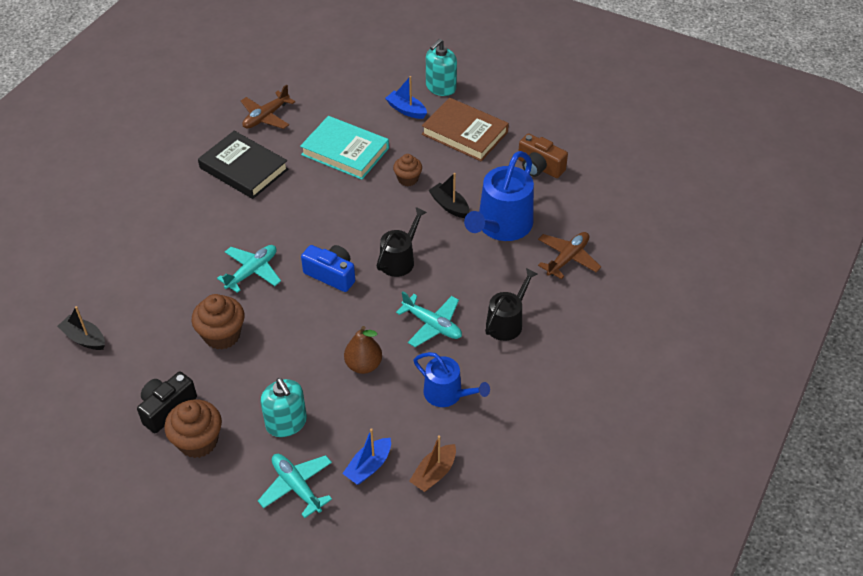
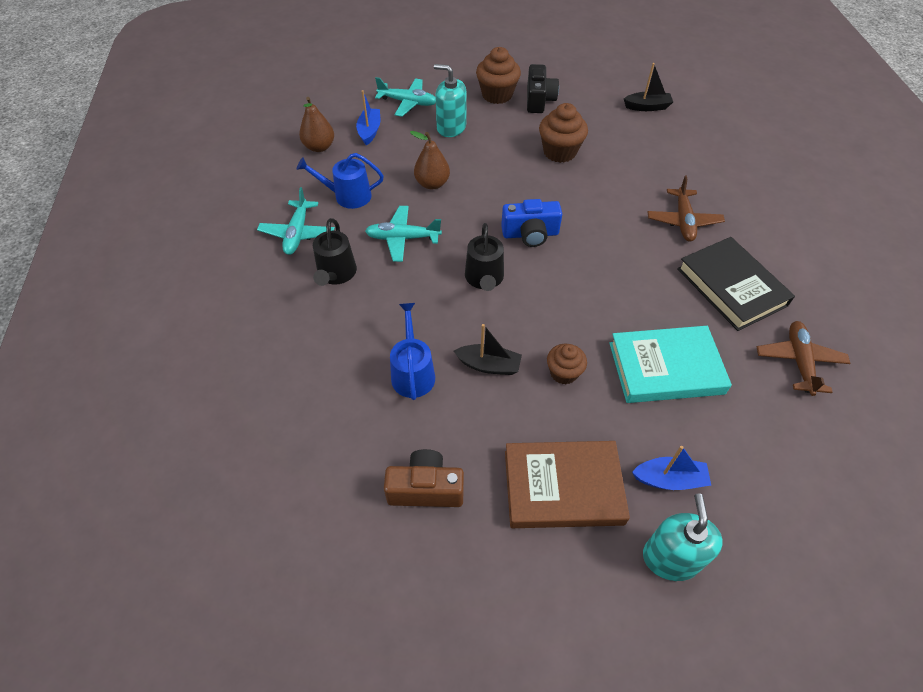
camera: 145 degrees right, 5 degrees up
(243, 169) = (731, 287): black book -> black book turned 60 degrees clockwise
(252, 272) = (596, 203): turquoise plane -> turquoise plane (298, 233)
(434, 473) = (319, 147): brown boat -> brown pear
(501, 226) = (412, 373): blue watering can -> blue watering can, size x0.61
(567, 258) = (313, 373): brown plane -> brown plane (683, 221)

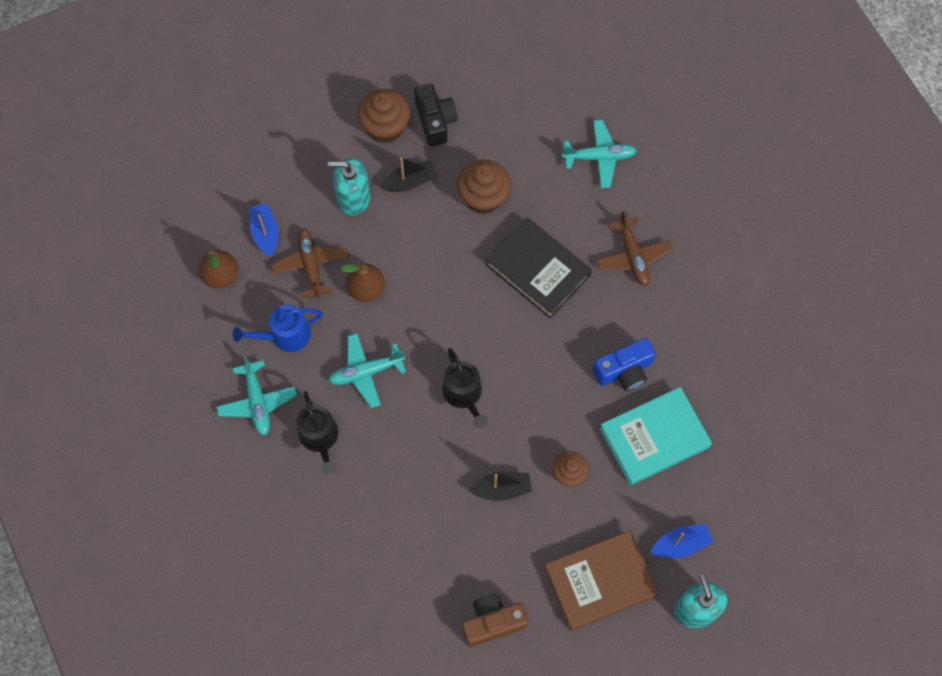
camera: 20 degrees left, 15 degrees up
(408, 102) = (288, 173): turquoise plane -> turquoise plane (599, 157)
(412, 373) = (438, 520): blue watering can -> none
(530, 234) = (489, 324): blue camera -> blue camera (624, 371)
(647, 107) = (558, 94): black boat -> black boat (410, 181)
(731, 287) = (693, 325): black book -> black book (538, 270)
(799, 361) = (764, 391): brown plane -> brown plane (311, 266)

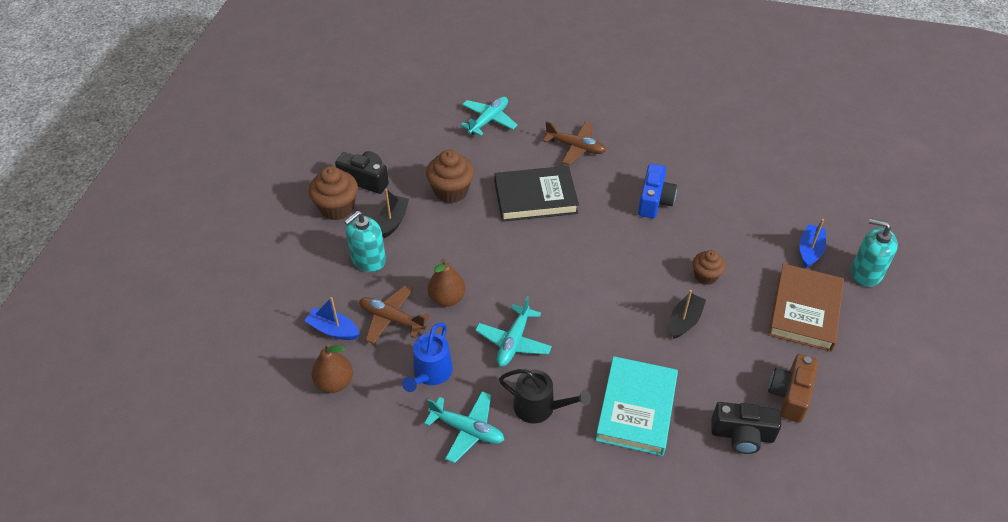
camera: 50 degrees left, 20 degrees down
(419, 608) = (742, 435): none -> black camera
(464, 394) = (589, 295): black watering can -> none
(654, 438) = (718, 216): turquoise book -> turquoise book (636, 409)

